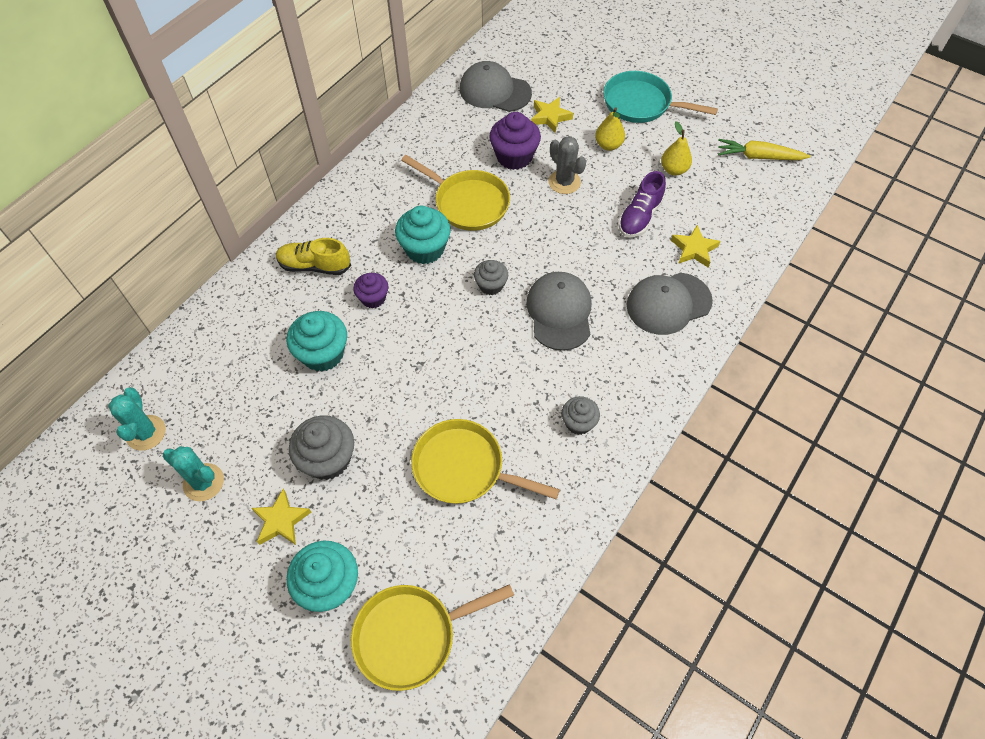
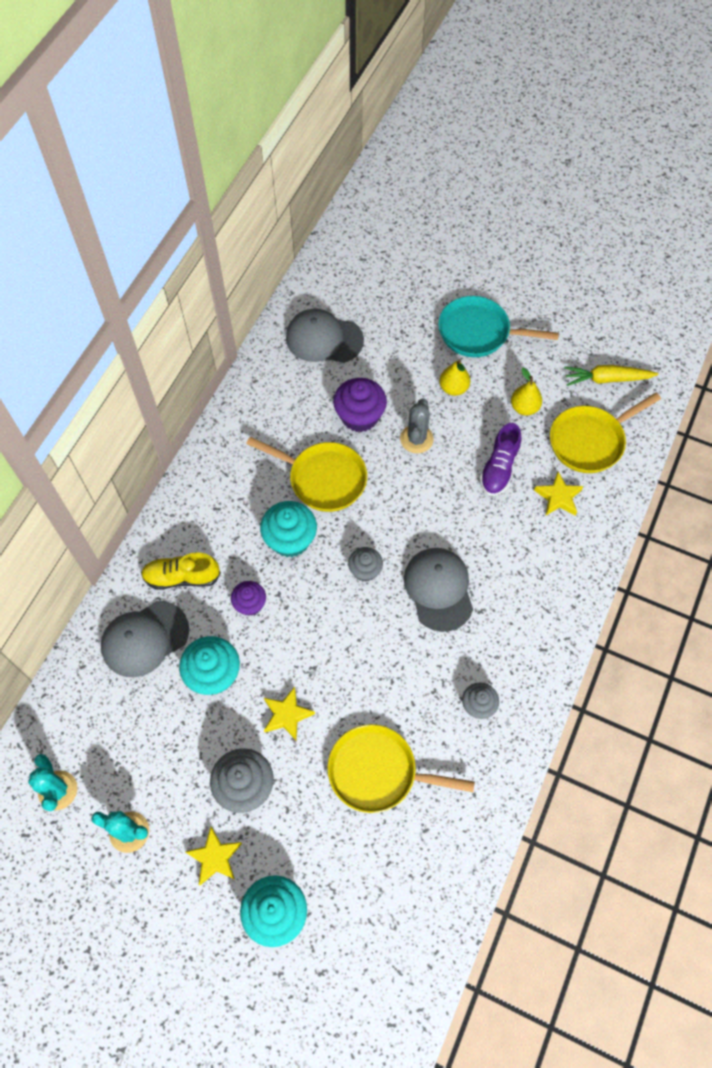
camera: 10 degrees left, 5 degrees up
(411, 635) = (364, 947): yellow pan -> yellow pan (590, 441)
(550, 117) = (388, 362): yellow star -> yellow star (287, 715)
(564, 182) = (416, 439): grey cactus -> grey cactus turned 60 degrees clockwise
(668, 303) = (543, 562): grey cap -> grey cap (145, 639)

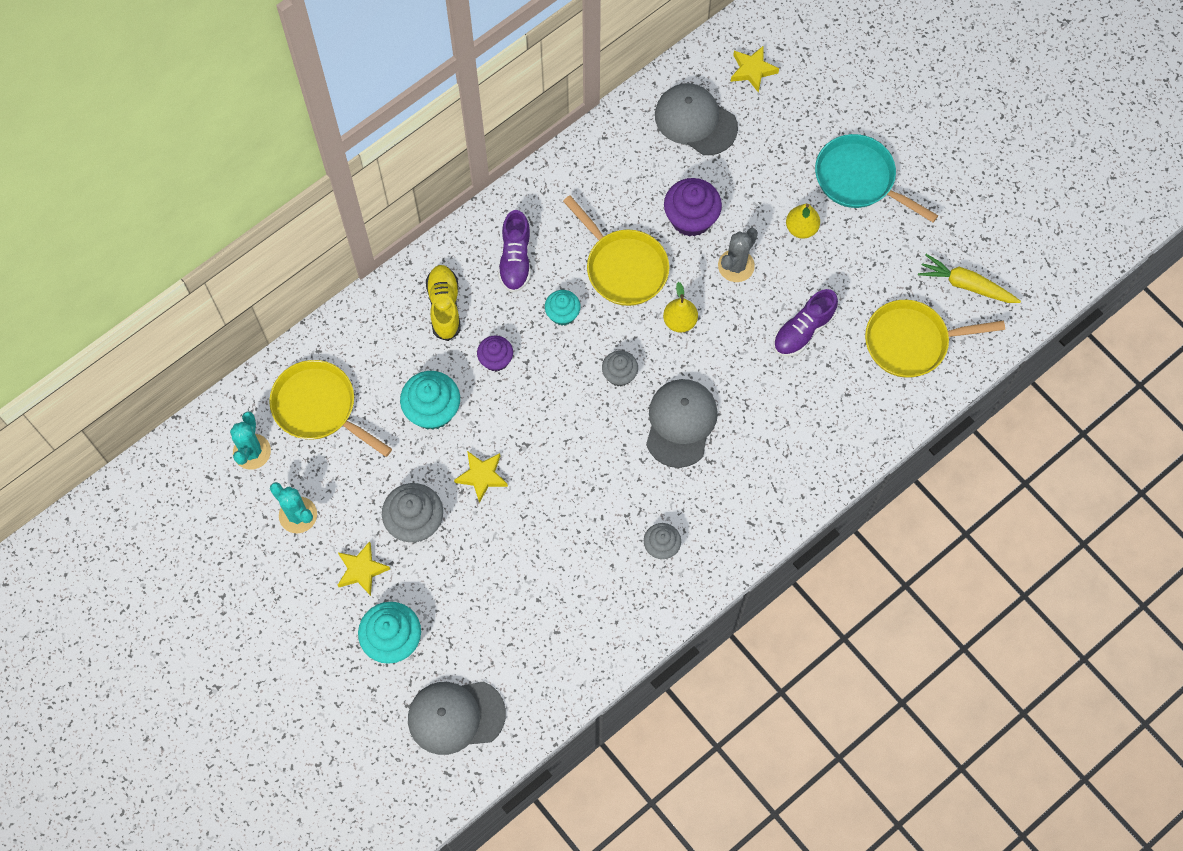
camera: 25 degrees right, 5 degrees up
(145, 639) = (385, 350): grey cap -> grey cap (456, 716)
(182, 577) = (444, 306): yellow shoe -> yellow shoe turned 60 degrees clockwise
(226, 510) = (515, 259): none -> purple shoe
(290, 539) = (562, 314): turquoise cupcake -> turquoise cupcake, size x0.61
(378, 772) = (540, 563): yellow pan -> yellow pan (319, 408)
(524, 407) = (863, 279): yellow pear -> yellow pear (679, 321)
(558, 497) = (847, 385): yellow star -> yellow star (752, 70)

